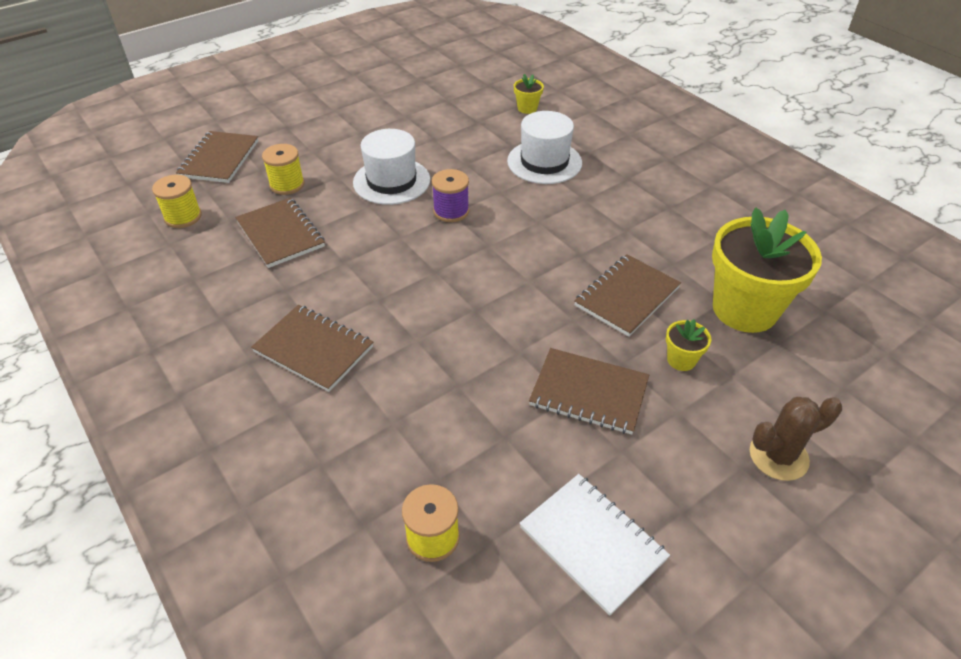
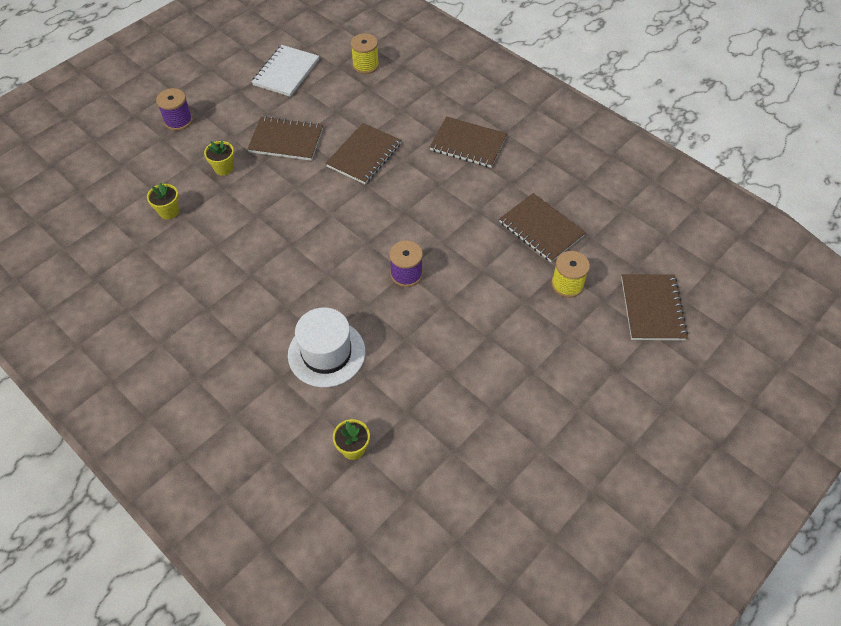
camera: 170 degrees right, 10 degrees up
(183, 217) = (633, 235): yellow spool -> none
(391, 181) = (472, 303): white hat -> none
(592, 543) = (286, 72): white notebook -> white notebook turned 75 degrees clockwise
(627, 296) = (256, 210): brown notebook -> brown notebook (364, 155)
(744, 309) = (169, 211): yellow flower pot -> yellow flower pot, size x0.42
(778, 456) = (178, 121): brown cactus -> purple spool

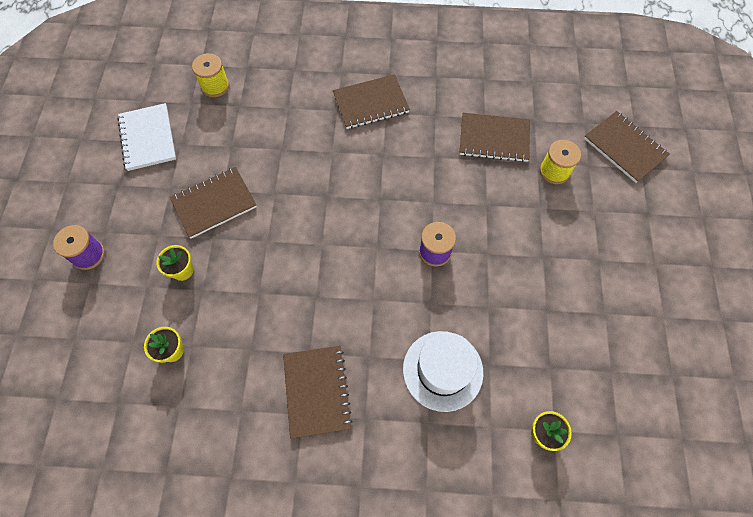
camera: 40 degrees left, 10 degrees up
(364, 155) = (297, 170): brown notebook -> brown notebook (317, 391)

